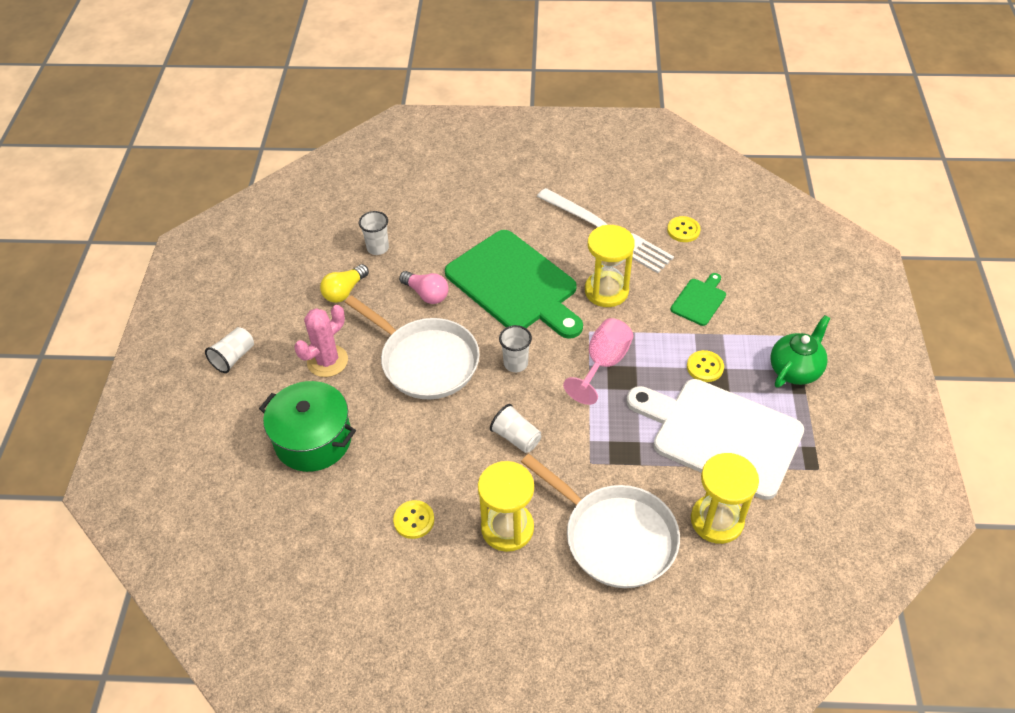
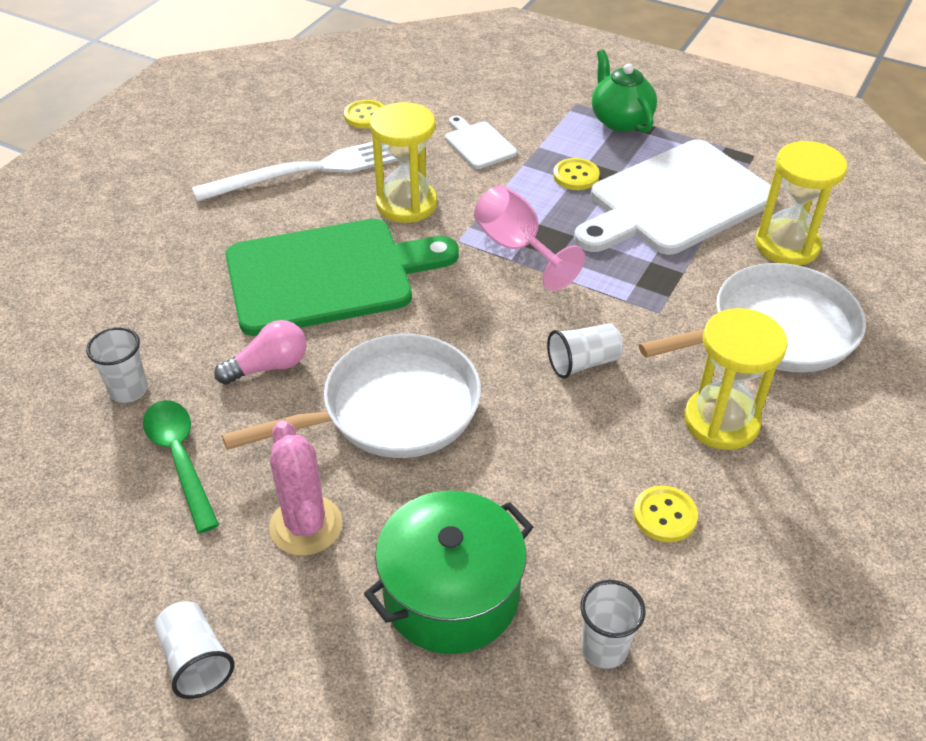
camera: 65 degrees left, 5 degrees down
(344, 291) = (180, 458): yellow light bulb -> green spoon
(515, 363) = (462, 321): white cup -> white cup (604, 648)
(699, 300) = (478, 144): green cutting board -> white cutting board

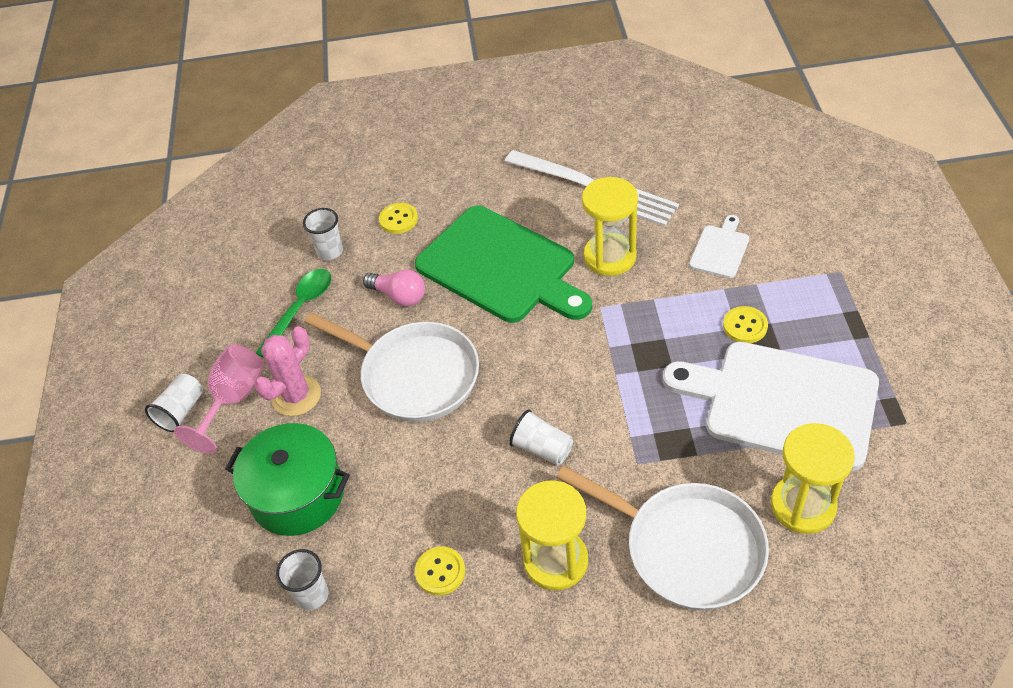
camera: 60 degrees right, 5 degrees up
(365, 116) = (682, 172): yellow button -> yellow button (398, 219)
(517, 247) = (625, 342): pink goblet -> pink goblet (233, 399)
(620, 121) = (850, 311): green teapot -> none

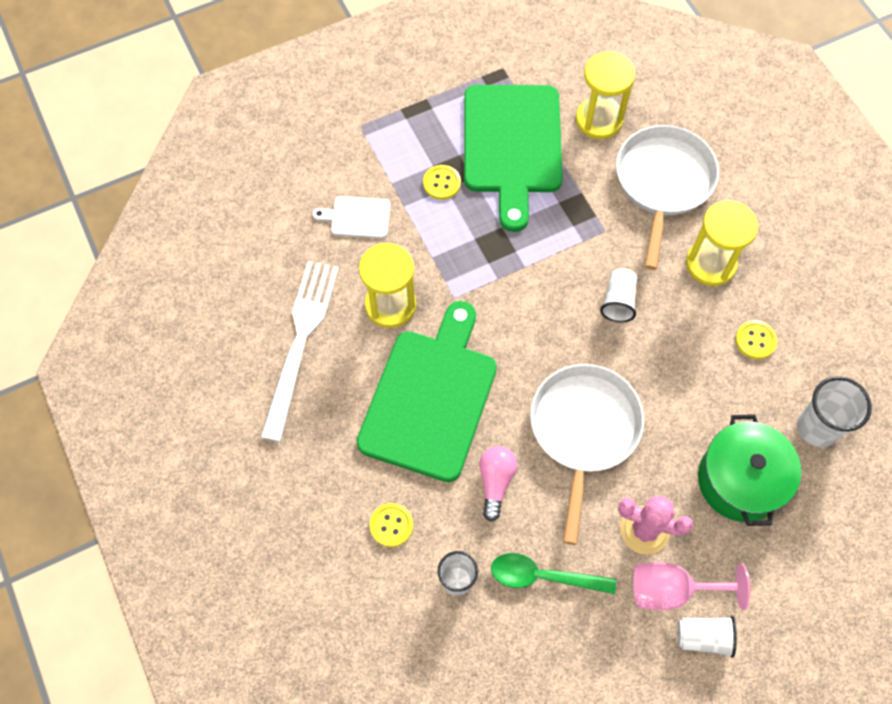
camera: 115 degrees left, 15 degrees up
(312, 595) = (817, 428): white cup -> white cup, size x1.50
(782, 402) = (512, 145): white cutting board -> green cutting board

